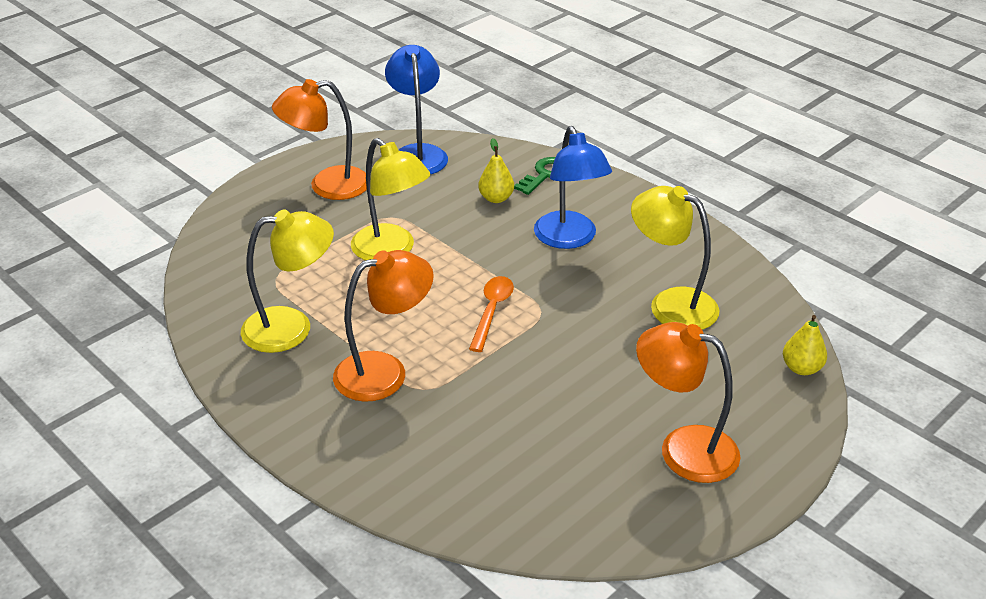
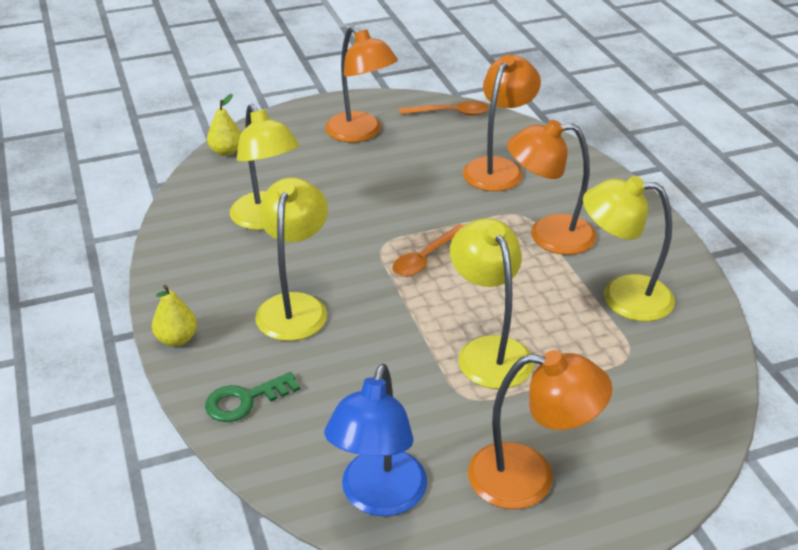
camera: 155 degrees left, 0 degrees up
(482, 447) = (498, 168): none -> orange lamp
(496, 198) = (330, 384): yellow pear -> yellow pear (177, 339)
(569, 239) = (295, 306): blue lamp -> yellow lamp
(600, 528) = (450, 113): none -> orange spoon

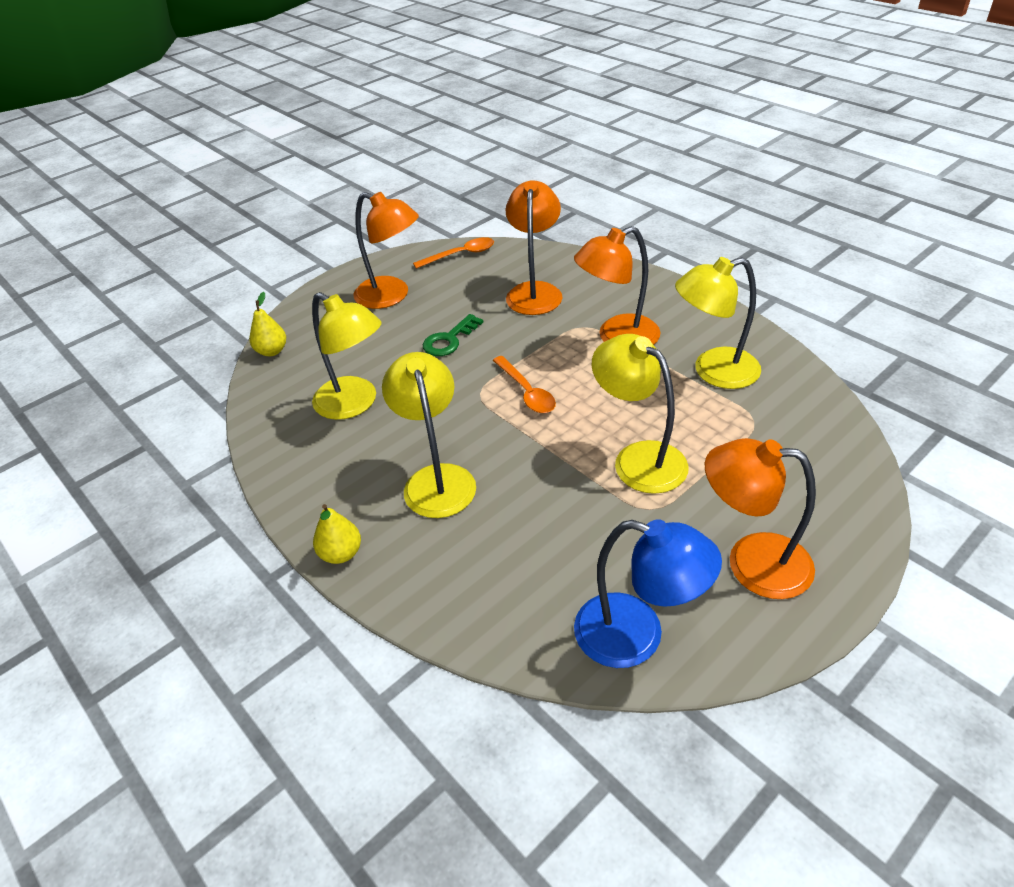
camera: 20 degrees left, 5 degrees up
(245, 400) = (449, 590): green key -> green key (449, 340)
(379, 498) = (637, 636): blue lamp -> blue lamp turned 60 degrees counterclockwise
(426, 258) = (526, 392): orange spoon -> orange spoon turned 45 degrees counterclockwise
(529, 478) = (751, 562): orange lamp -> orange lamp turned 150 degrees counterclockwise

